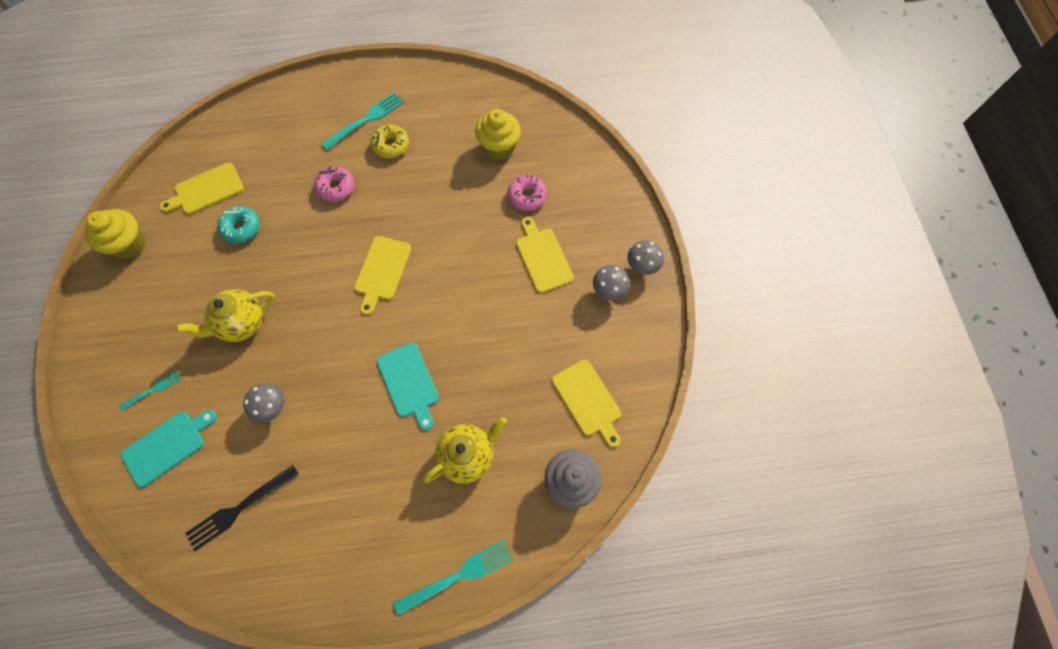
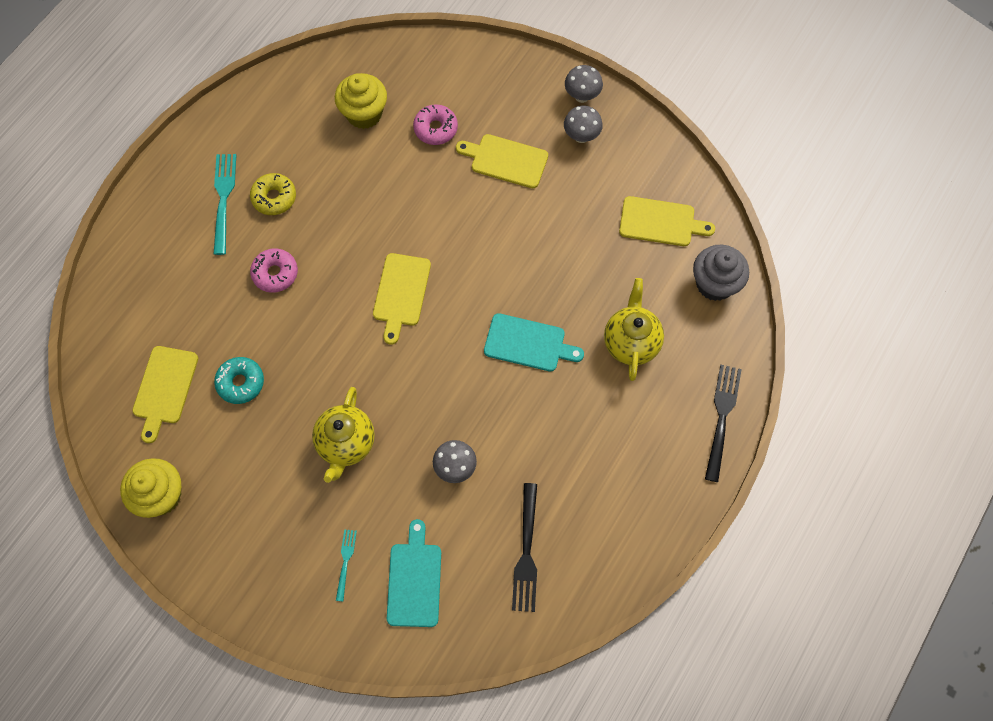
camera: 50 degrees left, 0 degrees up
(382, 271) = (401, 293): yellow cutting board -> yellow cutting board turned 45 degrees clockwise
(458, 576) = (721, 418): turquoise fork -> black fork

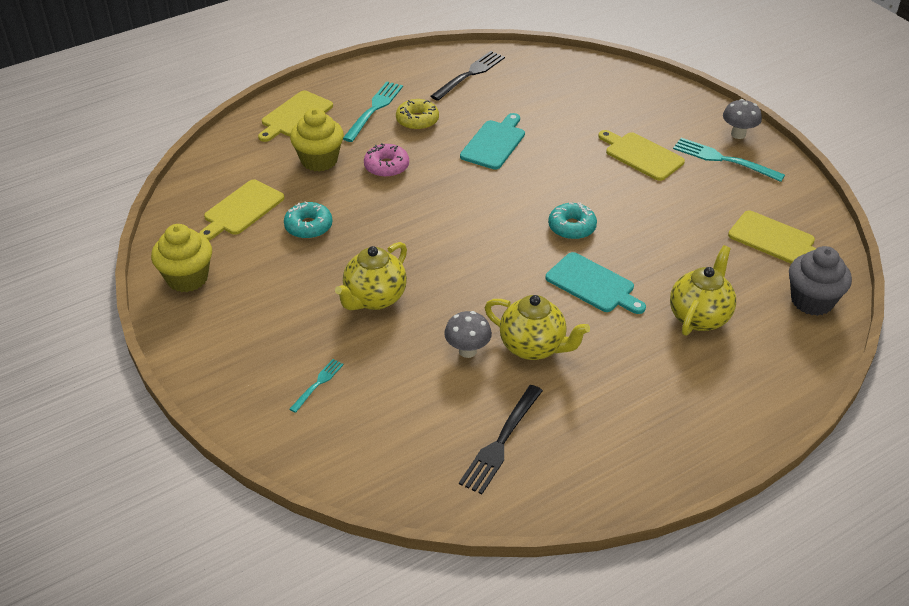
camera: 25 degrees right, 25 degrees down
(364, 114) = (528, 92): yellow cupcake -> yellow cupcake (319, 160)
(401, 293) = (491, 213): yellow cutting board -> yellow cutting board (295, 116)
(414, 580) = (374, 422): turquoise cutting board -> turquoise cutting board (494, 143)
(435, 129) = (587, 118): pink donut -> none
(481, 281) = (572, 227): none -> turquoise donut
(508, 438) = (533, 347): none -> yellow teapot
(581, 136) = (723, 160): grey mushroom -> turquoise fork
(721, 418) = (770, 407): black fork -> black fork (469, 74)

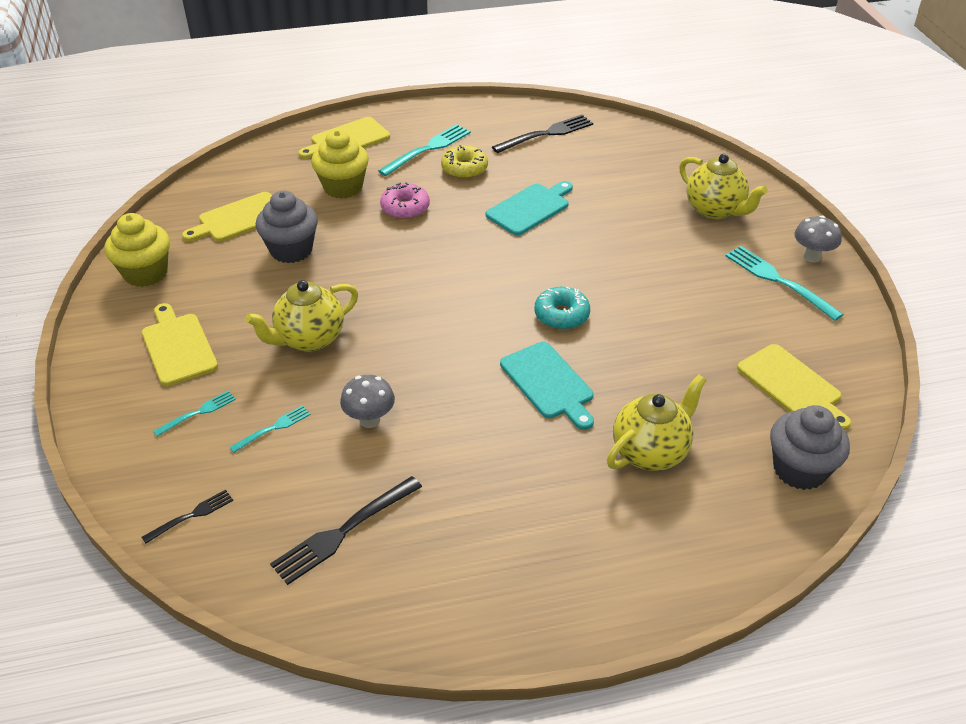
camera: 20 degrees right, 0 degrees up
(308, 226) = (291, 250): turquoise donut -> grey cupcake
(368, 466) = (191, 515): none -> black fork
(391, 379) = (273, 428): none -> turquoise fork
(533, 347) = (442, 435): yellow teapot -> yellow teapot (715, 210)
(641, 155) = (684, 255): yellow cutting board -> yellow cutting board (178, 347)

